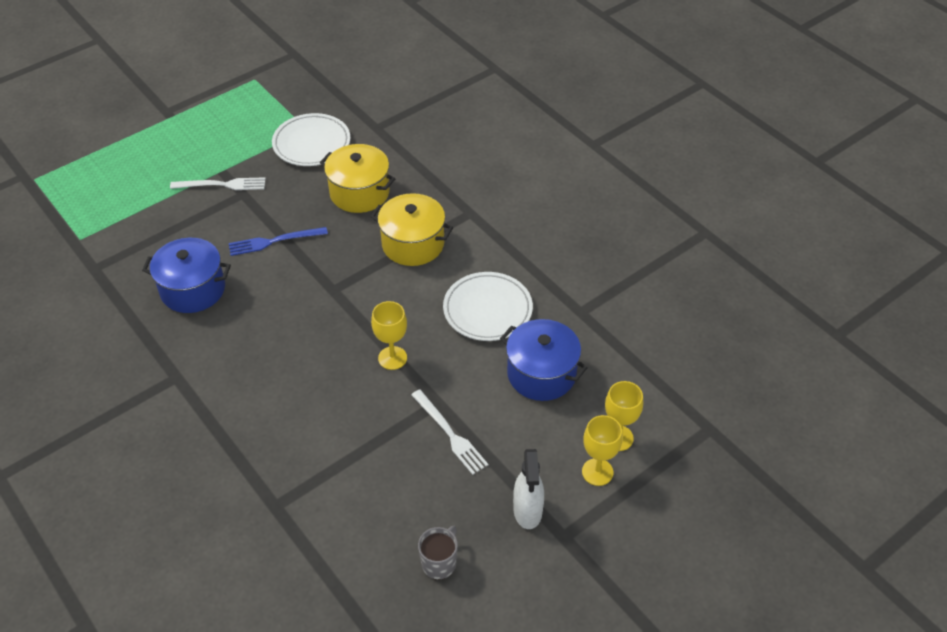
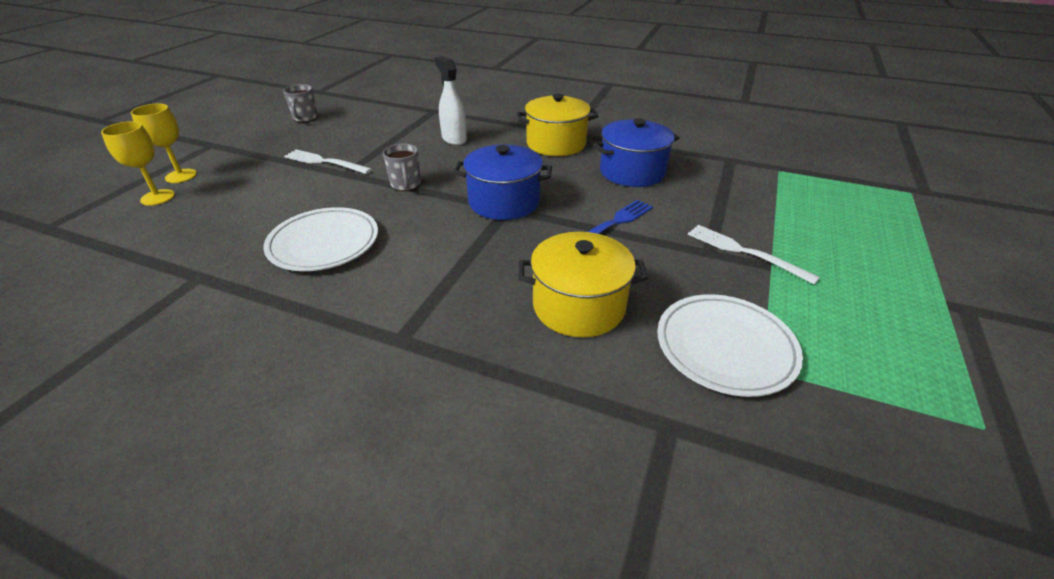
camera: 150 degrees right, 10 degrees down
(222, 185) = (745, 252): white fork -> white fork turned 75 degrees clockwise
(392, 358) = (406, 185): yellow goblet -> grey mug
(413, 244) = (455, 274): yellow pot -> yellow pot (556, 144)
(527, 511) = (244, 147): white spray bottle -> white spray bottle (454, 139)
(541, 374) = (245, 215): blue pot -> blue pot (504, 202)

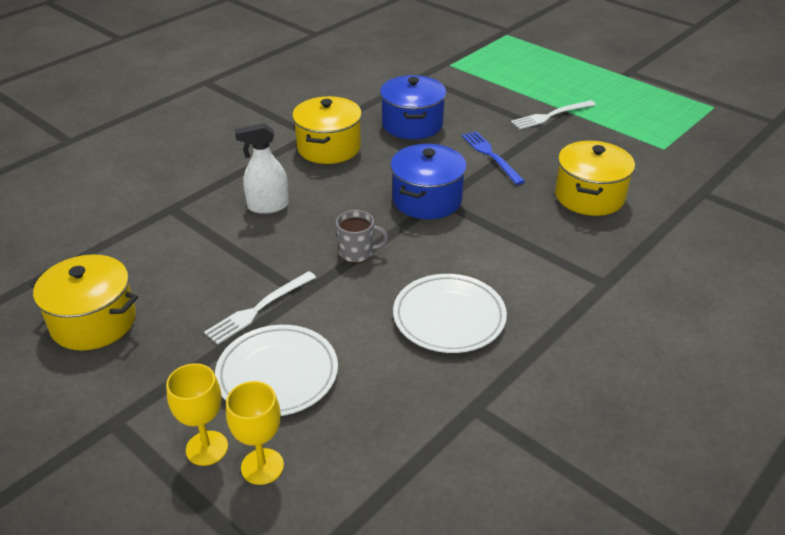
camera: 70 degrees left, 0 degrees up
(305, 118) = (94, 322): grey mug -> yellow pot
(725, 347) = (644, 155): white plate -> white plate (277, 374)

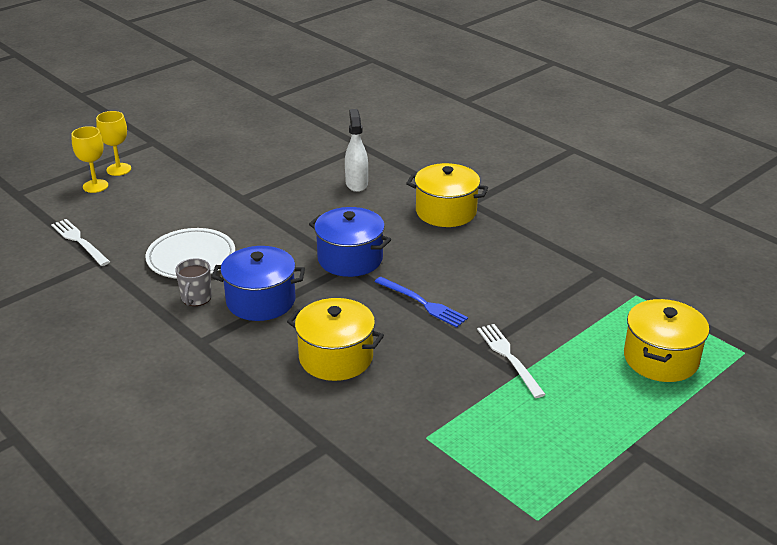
camera: 95 degrees right, 5 degrees down
(94, 322) = (242, 129): yellow pot -> yellow pot (661, 359)
(259, 308) = (232, 182): white fork -> white fork (79, 241)
(277, 374) = (166, 190): white plate -> none
(357, 253) = (283, 222): grey mug -> grey mug (196, 298)
(412, 124) = (489, 259): blue pot -> blue pot (261, 301)
(491, 155) = (422, 303): blue fork -> blue fork turned 60 degrees clockwise

